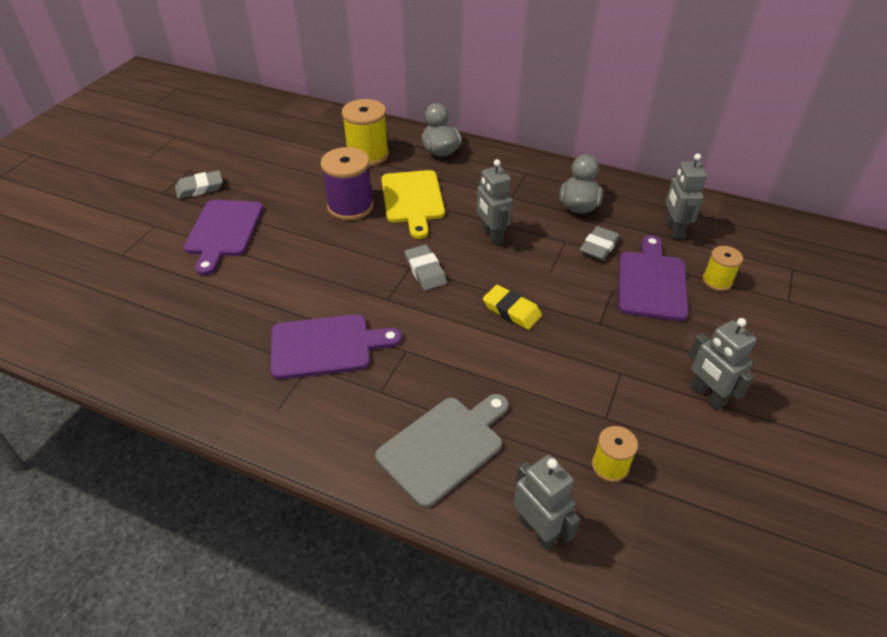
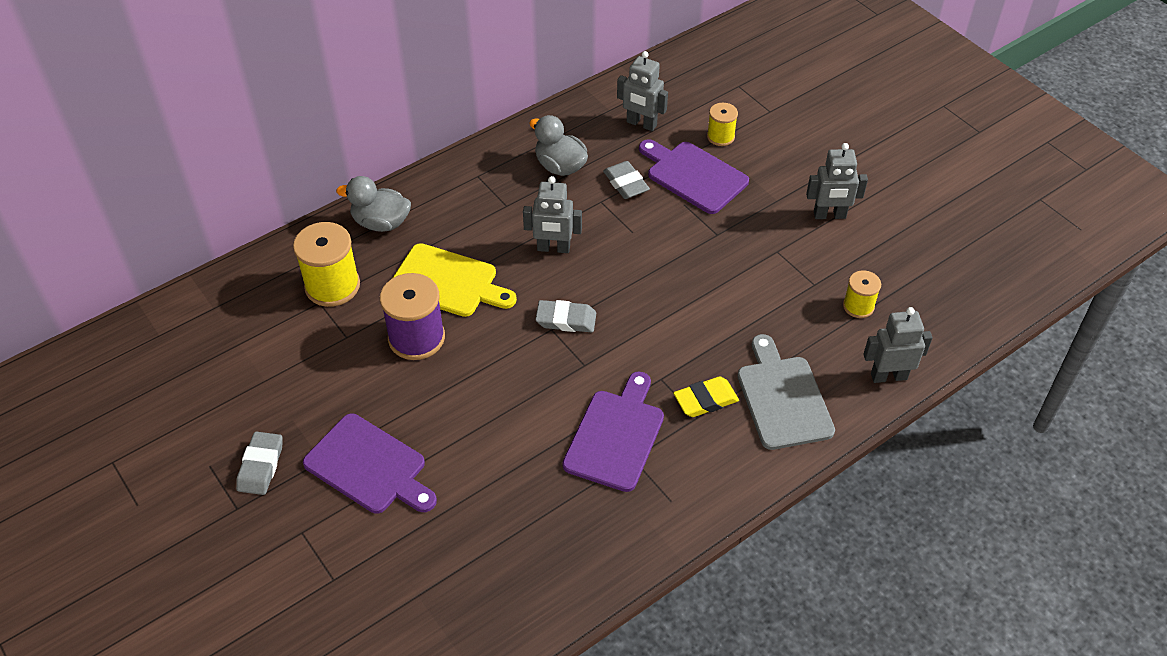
camera: 60 degrees left, 5 degrees up
(511, 310) = (662, 283): yellow eraser -> yellow eraser (705, 400)

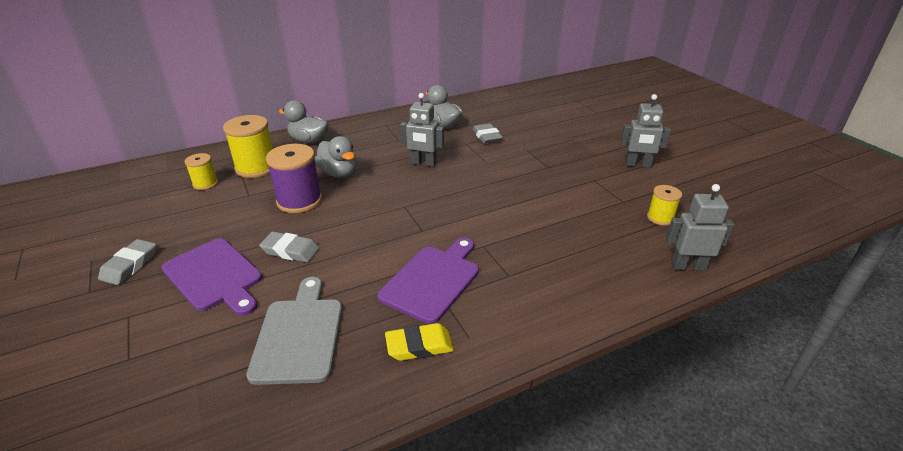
camera: 10 degrees right, 15 degrees down
(448, 282) = (339, 173): yellow cutting board -> grey duck
(566, 320) = (418, 202): grey eraser -> grey eraser (290, 250)
(641, 124) = (506, 111): grey robot -> none
(693, 176) = (537, 137): purple cutting board -> none
(705, 400) = (519, 264): yellow eraser -> yellow eraser (419, 346)
(720, 136) = (560, 121): yellow spool -> yellow spool (205, 183)
(782, 398) = (588, 271): grey cutting board -> grey cutting board (299, 335)

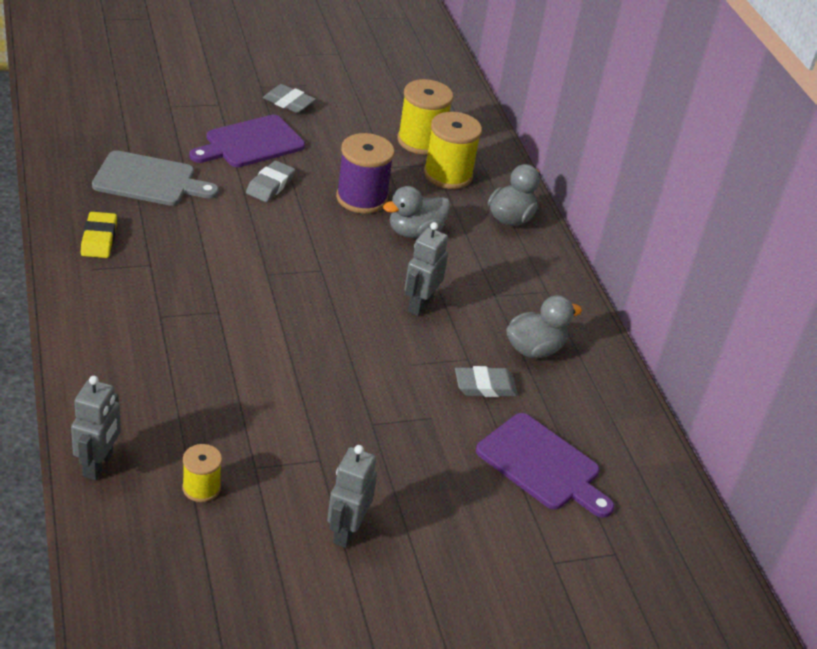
camera: 95 degrees right, 5 degrees up
(205, 183) = (421, 141): yellow spool -> yellow spool, size x1.77
(433, 280) = (179, 264): purple cutting board -> purple cutting board (542, 465)

